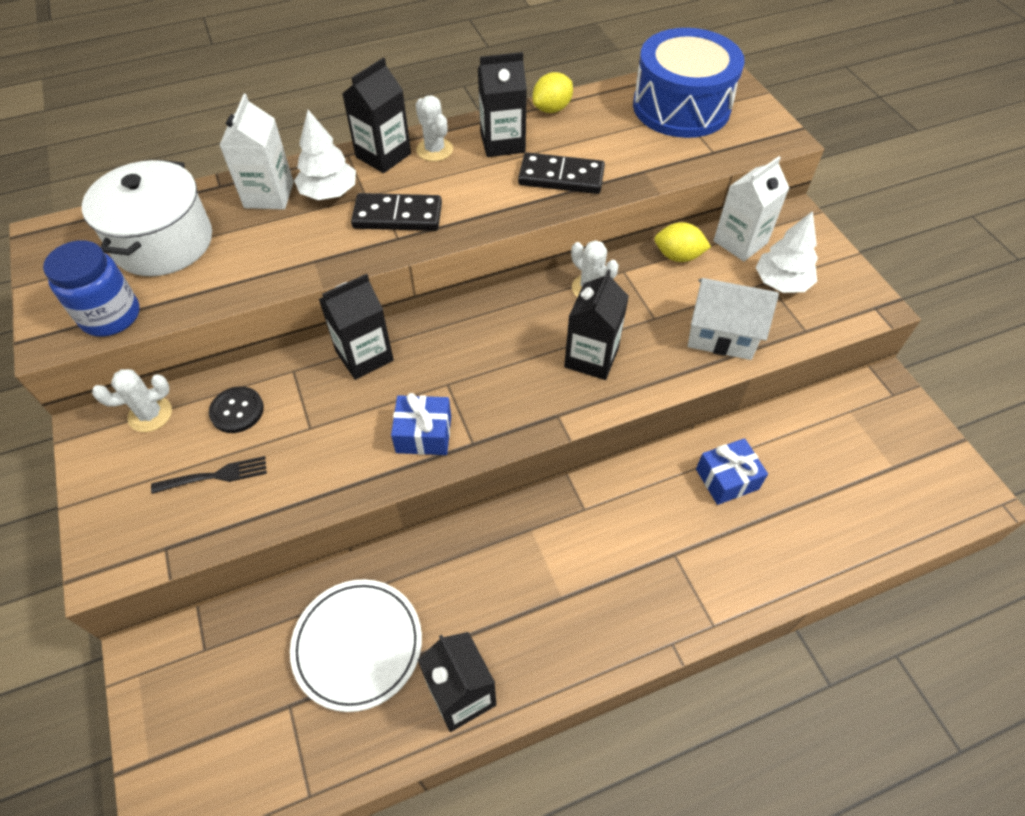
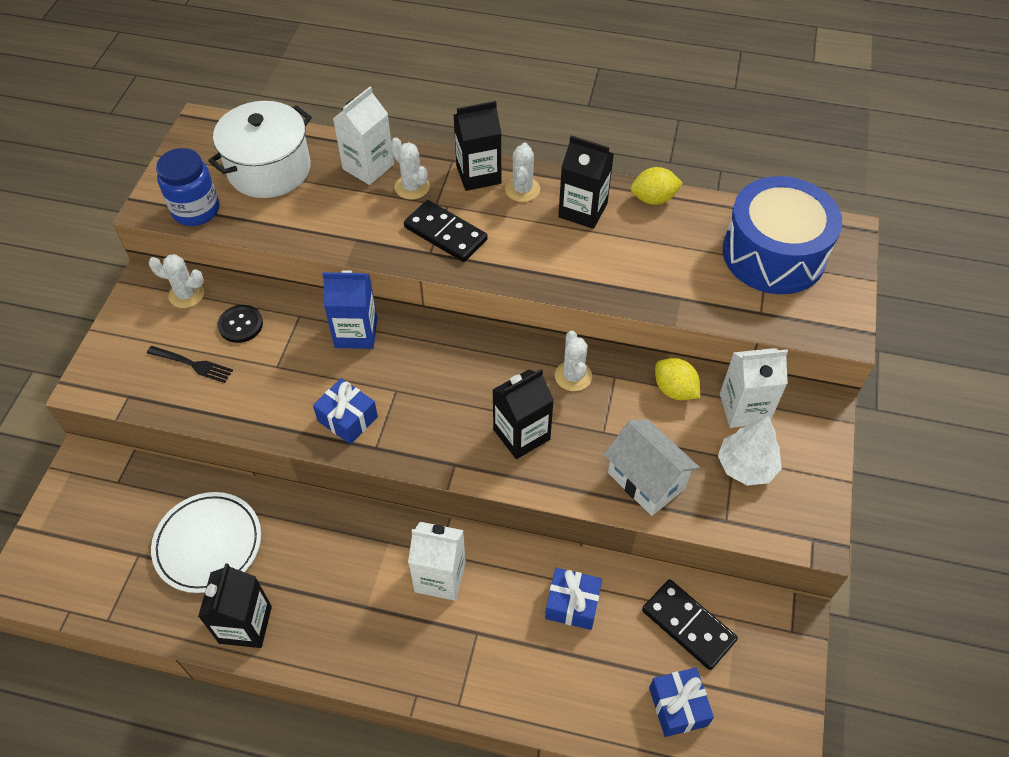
camera: 35 degrees right, 0 degrees up
(329, 193) = (412, 187): white tree -> white cactus
(364, 355) = (356, 333): black carton -> blue carton
(561, 177) = (603, 267): black domino -> black domino (688, 625)
(602, 528) = (440, 577): none -> white carton
(872, 504) = (678, 706): none -> blue gift

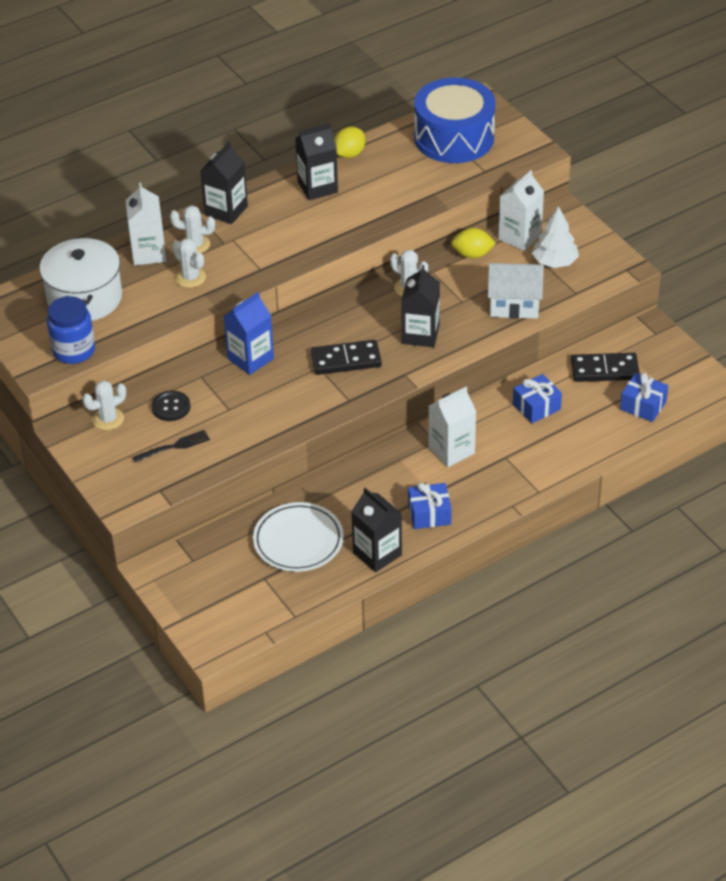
camera: 45 degrees left, 10 degrees down
(347, 419) = (312, 400): blue gift -> blue gift (429, 514)
(445, 233) = (254, 254): black domino -> black domino (346, 360)
(522, 189) = (265, 200): white cactus -> white cactus (190, 277)

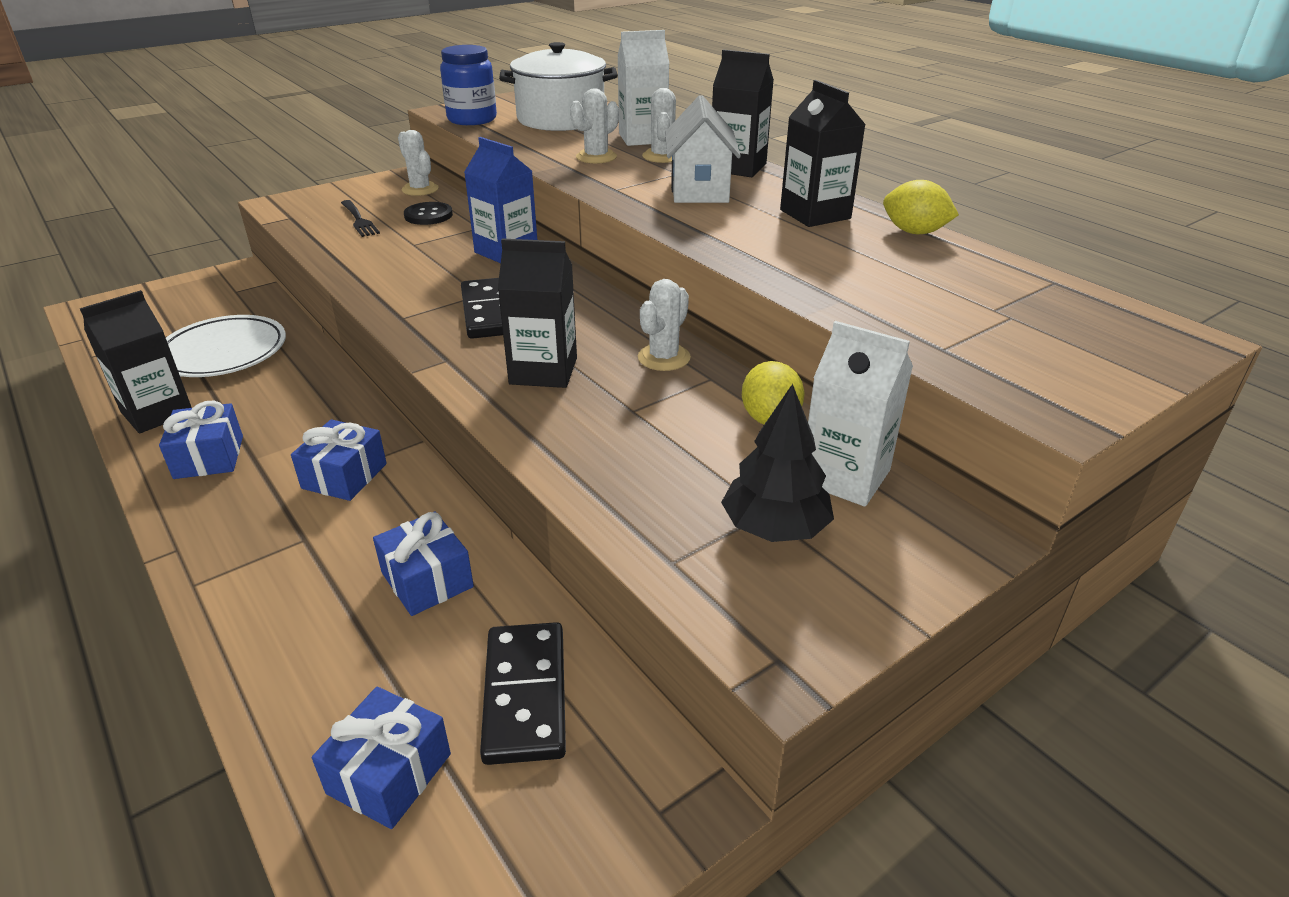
camera: 85 degrees right, 10 degrees down
(451, 450) = (344, 476): white carton -> blue gift
(454, 138) = (1031, 315): blue drum -> none
(514, 305) = (622, 471): white house -> white house (699, 190)
(554, 262) = (775, 528): white tree -> black tree

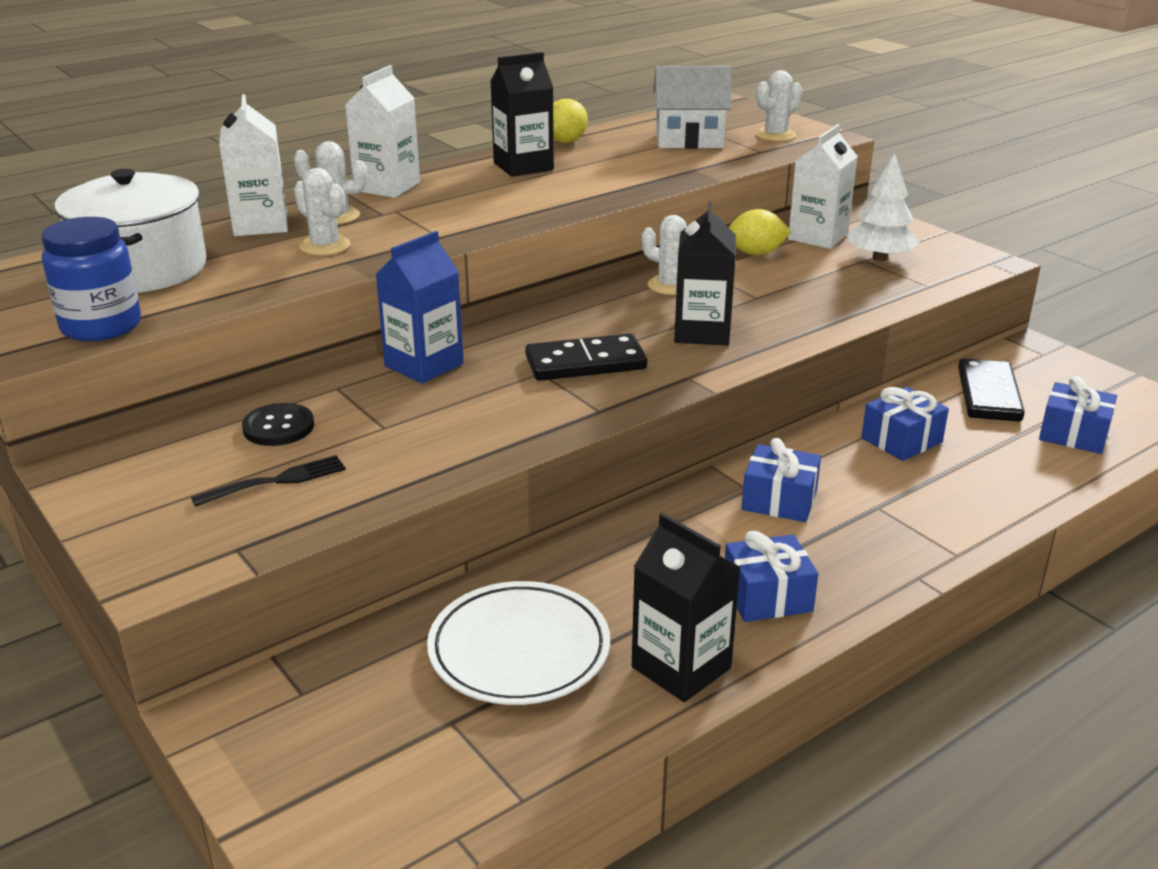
camera: 90 degrees left, 5 degrees down
(420, 189) = (158, 446): white cactus -> white cactus (775, 135)
(525, 695) = (989, 394): black domino -> black domino turned 75 degrees counterclockwise
(699, 190) = (452, 203): white house -> white house (689, 140)
(738, 167) = (387, 187): black carton -> white carton
(775, 528) = (879, 258): black tree -> white tree

